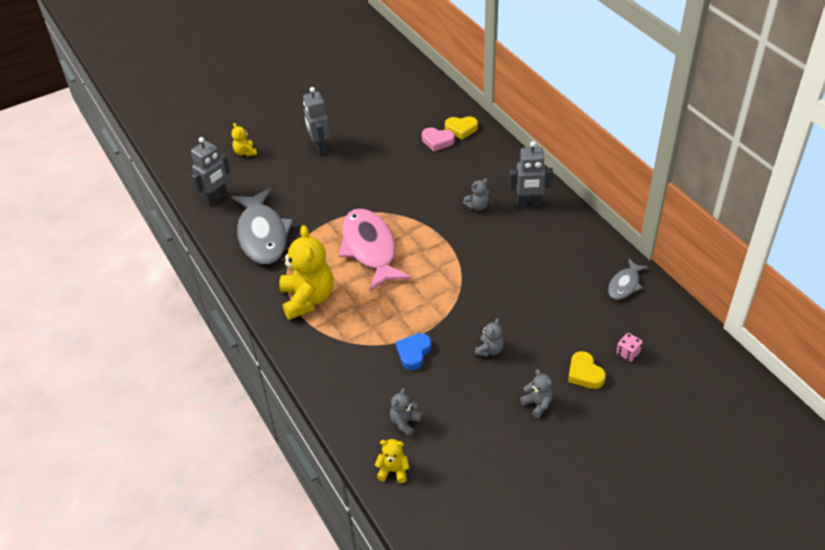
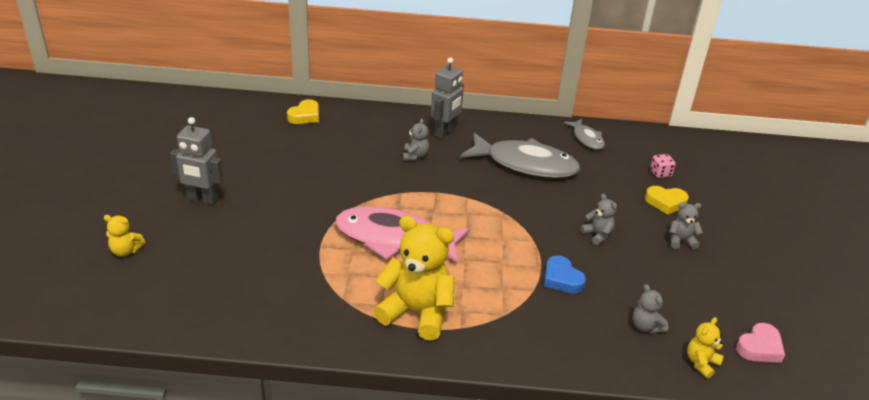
camera: 60 degrees left, 10 degrees down
(216, 198) = (168, 308): grey robot -> none
(262, 235) = (279, 300): grey fish -> grey fish (525, 164)
(437, 141) = (301, 134): pink heart -> pink heart (759, 347)

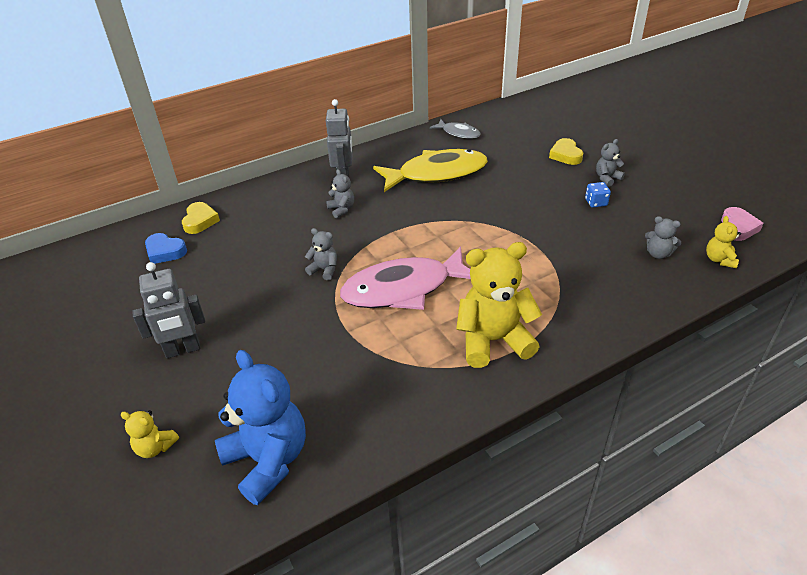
camera: 30 degrees left, 5 degrees up
(126, 251) = (155, 447): yellow teddy bear -> yellow teddy bear turned 45 degrees clockwise
(179, 299) = (268, 460): none -> blue teddy bear
(525, 164) = (437, 174): grey fish -> yellow fish
(561, 279) = (564, 250): blue heart -> blue heart (165, 252)
(597, 235) = (550, 203): grey teddy bear -> grey teddy bear (324, 270)
(642, 255) = (596, 202): none -> blue dice
(660, 173) = (538, 135): pink dice -> none
(665, 202) = (565, 155): yellow heart -> yellow heart turned 105 degrees clockwise

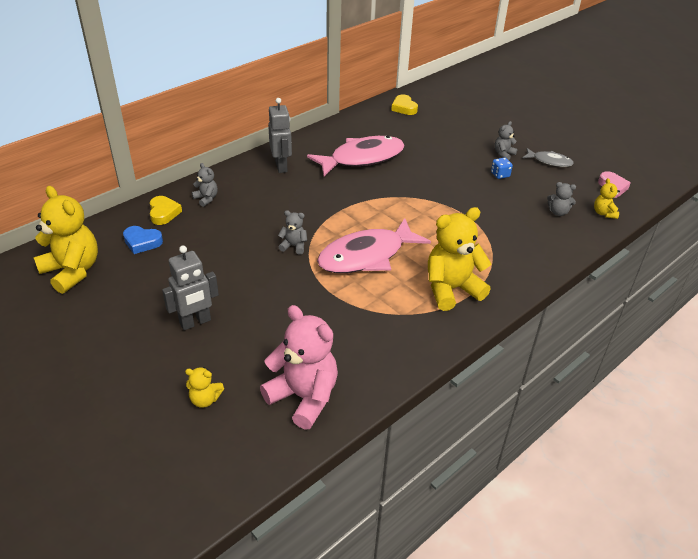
camera: 15 degrees left, 0 degrees up
(82, 278) = (72, 271): none -> yellow teddy bear
(268, 460) = (304, 397): blue teddy bear -> pink teddy bear
(341, 209) = (290, 194): grey teddy bear -> grey teddy bear (206, 199)
(437, 174) = (362, 158): yellow fish -> pink fish
(458, 133) = (369, 121): grey fish -> grey fish (549, 161)
(565, 155) = (465, 136): yellow heart -> yellow heart (404, 108)

